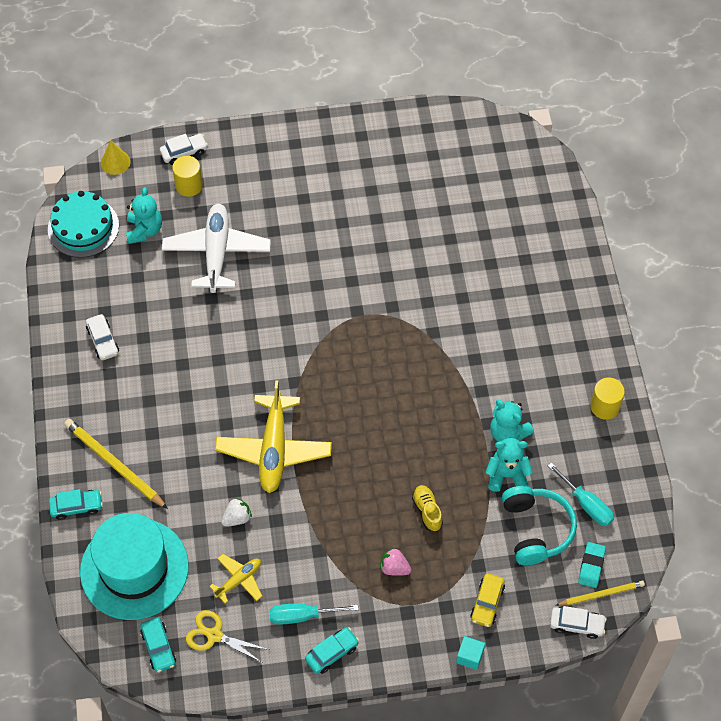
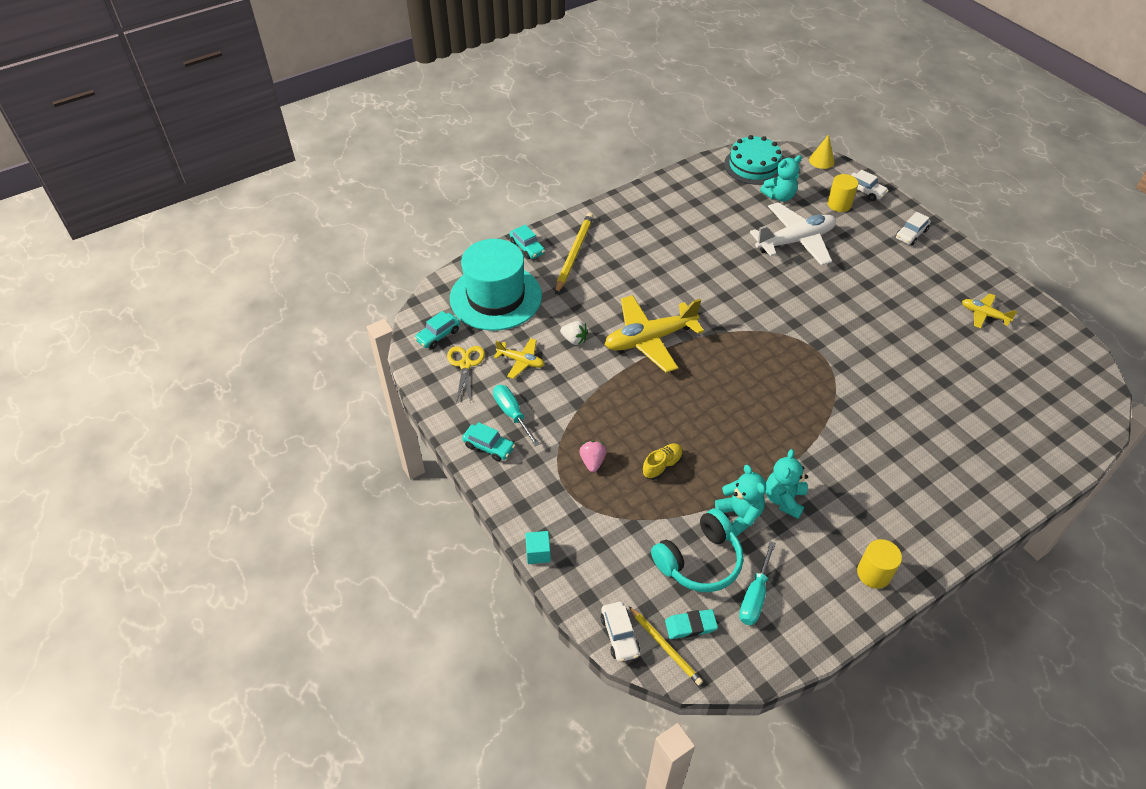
camera: 65 degrees right, 10 degrees down
(103, 341) = (670, 210): white car -> white car (911, 234)
(394, 160) = (984, 315): none -> yellow plane
(487, 603) = (599, 547): yellow car -> none

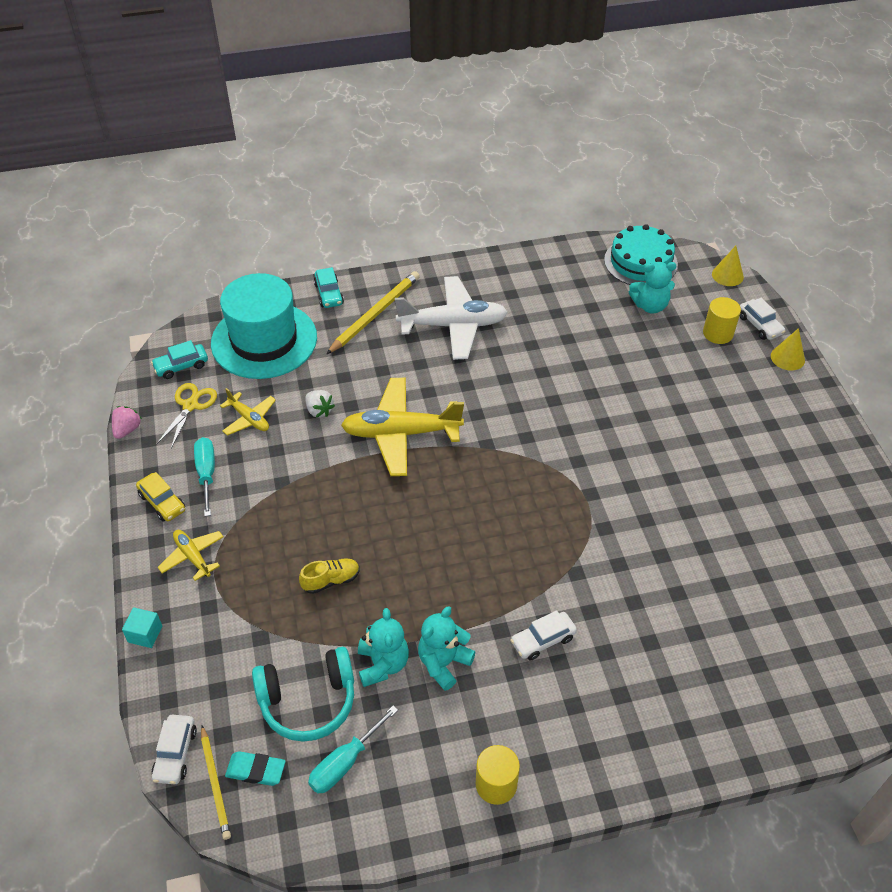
camera: 20 degrees right, 0 degrees up
(489, 447) = (162, 502): turquoise car -> yellow car
(592, 462) = (259, 552): pink strawberry -> pink strawberry (127, 429)
(795, 241) = (637, 364): white plane -> white plane (453, 325)
(897, 209) = (787, 358): none -> yellow cone
(911, 234) = (787, 392): white car -> white car (543, 640)
(984, 315) = (821, 516): yellow plane -> yellow plane (193, 556)

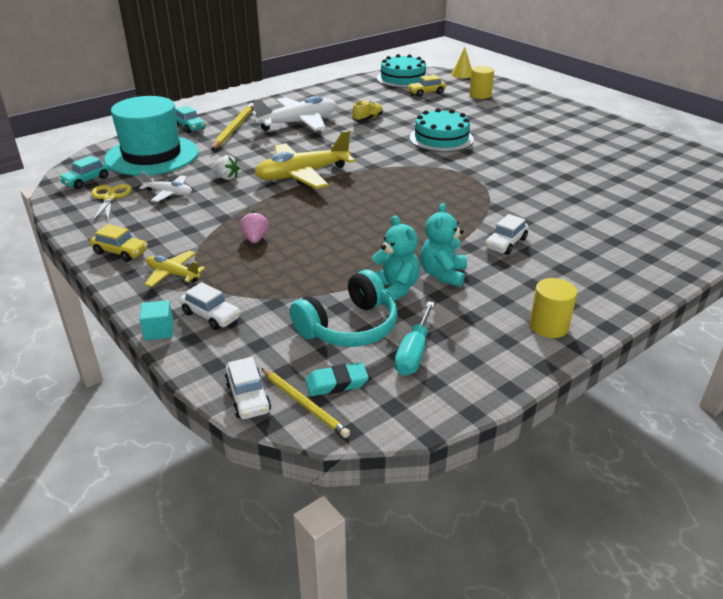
camera: 25 degrees left, 15 degrees down
(127, 429) = (57, 221): pink strawberry -> pink strawberry (255, 239)
(206, 474) = (152, 228): turquoise screwdriver -> none
(249, 419) = (169, 193): yellow plane -> white plane
(331, 580) = (310, 256): yellow shoe -> yellow shoe (367, 119)
(602, 415) = (441, 138): none -> turquoise cake
(650, 306) = (426, 93): turquoise teddy bear -> yellow car
(759, 325) = (502, 88): white car -> white car (211, 315)
(787, 358) = (532, 96): yellow cone -> none

